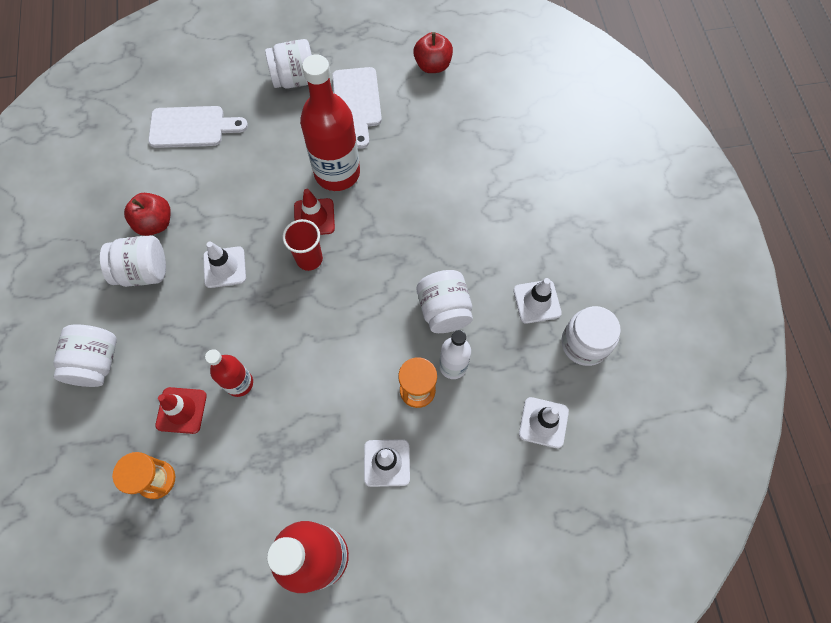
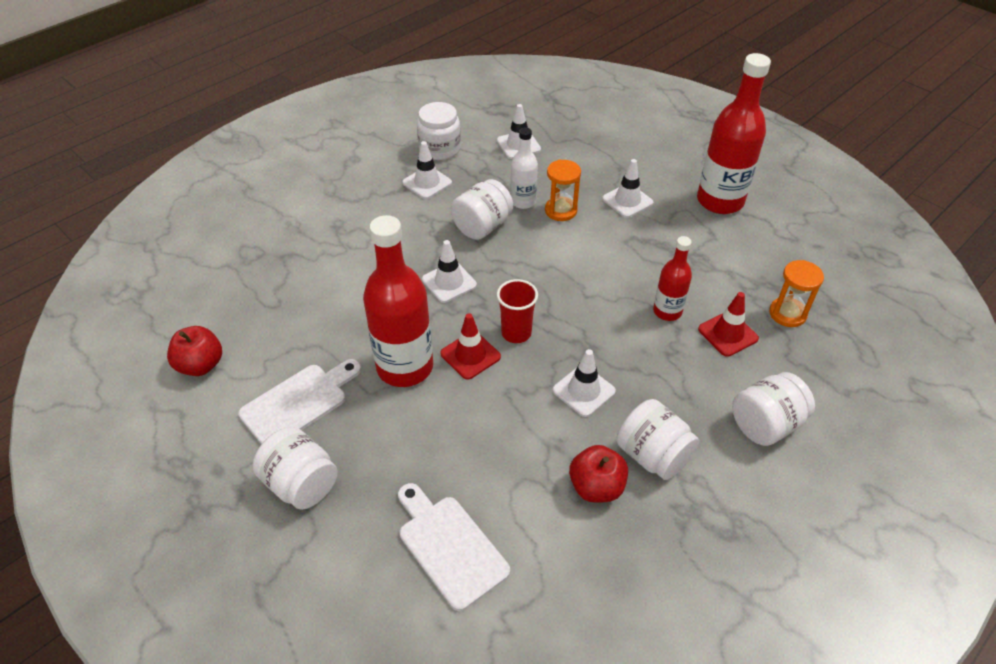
camera: 125 degrees left, 20 degrees down
(396, 246) = (449, 282): none -> white traffic cone

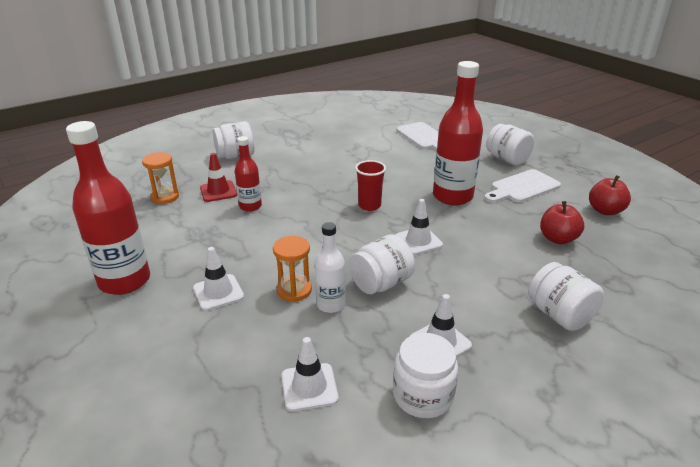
camera: 170 degrees left, 15 degrees down
(470, 355) = (405, 198): red traffic cone -> none
(583, 391) = (334, 176): white traffic cone -> none
(596, 487) = (344, 146): red apple -> red apple (557, 239)
(652, 455) = (308, 152): white jar -> white jar (559, 315)

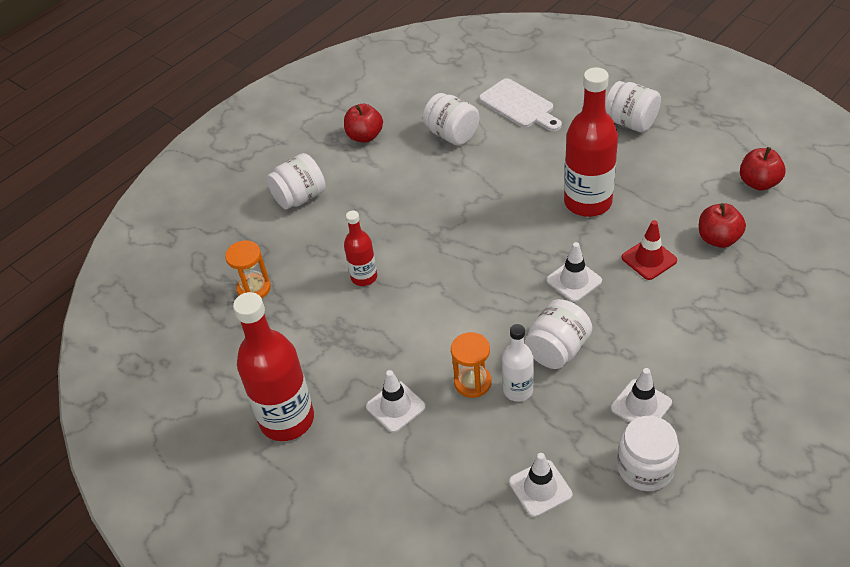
camera: 10 degrees left, 15 degrees up
(218, 191) = (313, 263): red traffic cone -> red traffic cone (649, 259)
(303, 134) = (365, 136): none -> red apple
(369, 205) = (500, 241): red cup -> none
(522, 187) = (661, 167): white cutting board -> none
(559, 315) = (743, 342): white jar -> white jar (452, 135)

